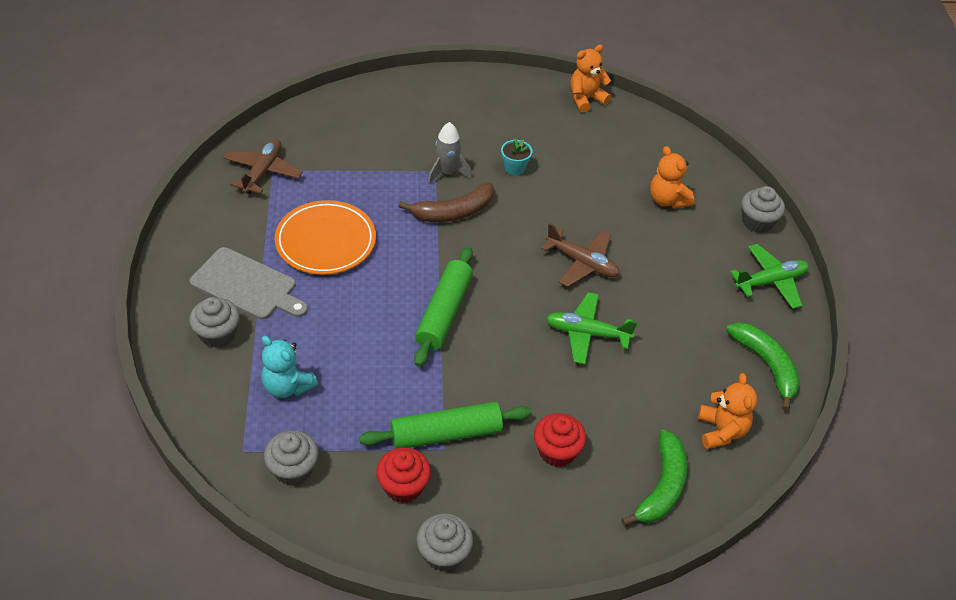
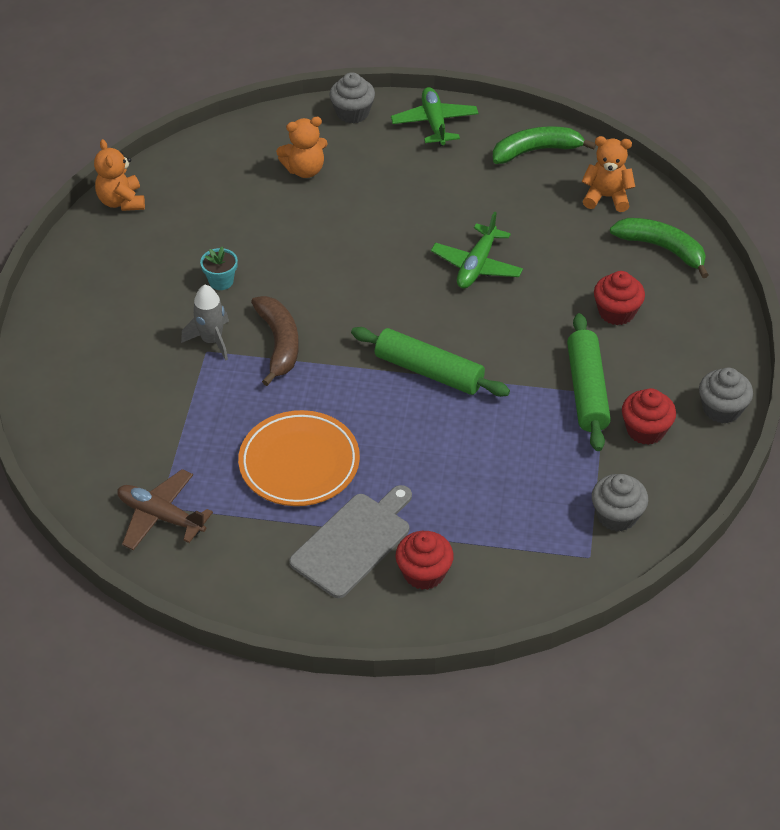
camera: 75 degrees left, 0 degrees up
(218, 334) = (424, 573): grey cupcake -> red cupcake
(287, 386) = (509, 513): turquoise teddy bear -> none
(582, 263) = (380, 252): brown plane -> none

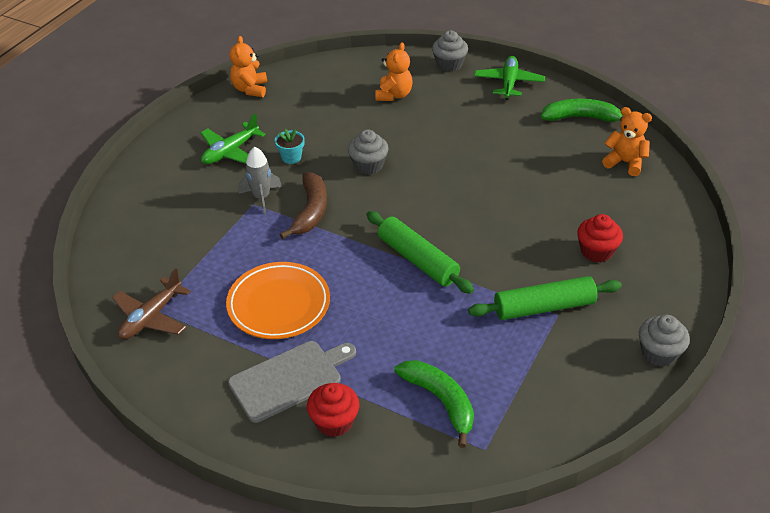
camera: 20 degrees right, 5 degrees down
(161, 516) = (151, 317): brown plane -> brown plane turned 105 degrees counterclockwise
(305, 170) = (394, 95): orange teddy bear -> orange teddy bear turned 75 degrees counterclockwise
(477, 265) = (495, 190): green plane -> green plane (230, 152)
(587, 390) = (544, 307): green rolling pin -> green rolling pin turned 60 degrees clockwise
(617, 515) = (525, 419): grey cupcake -> grey cupcake (368, 165)
(645, 430) = (582, 353): red cupcake -> none
(662, 248) = (657, 211): green banana -> green banana (440, 401)

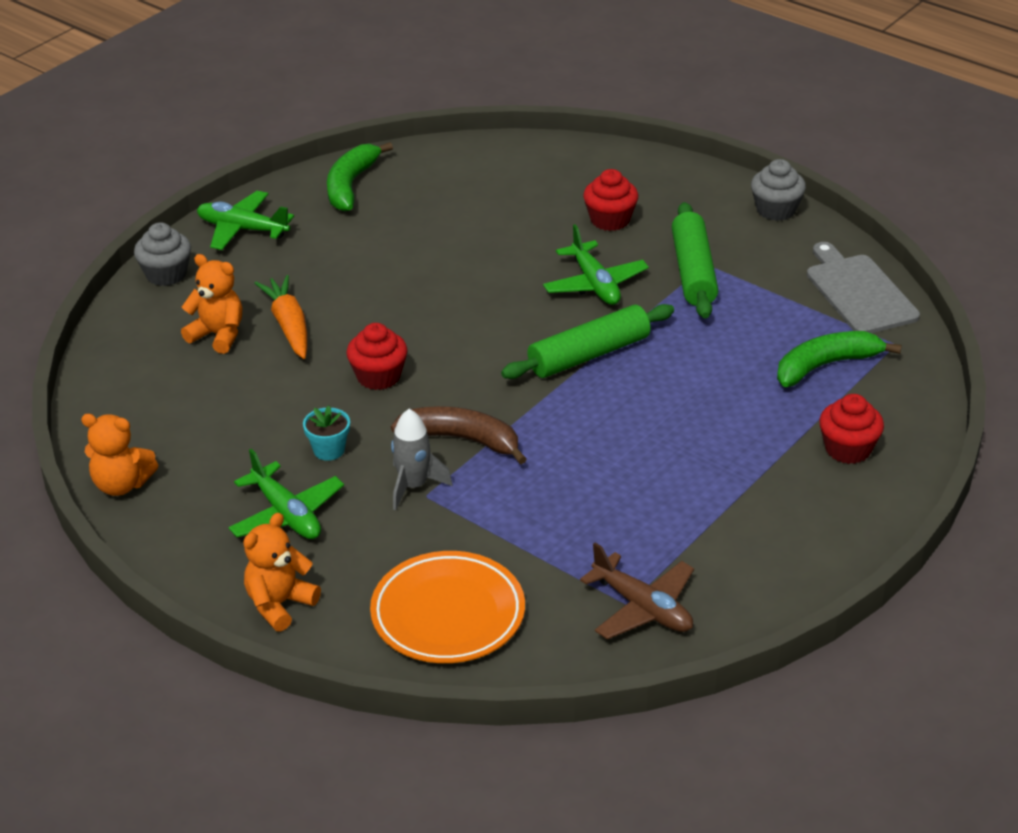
camera: 80 degrees left, 5 degrees down
(279, 304) = (643, 482): orange plate -> orange plate (448, 614)
(289, 379) = (777, 481): grey cutting board -> grey cutting board (859, 292)
(368, 165) = (378, 376): grey cupcake -> red cupcake
(411, 120) = (288, 325): none -> orange carrot
(506, 253) = (595, 284): none -> green plane
(625, 162) = (456, 170): orange teddy bear -> orange teddy bear (279, 604)

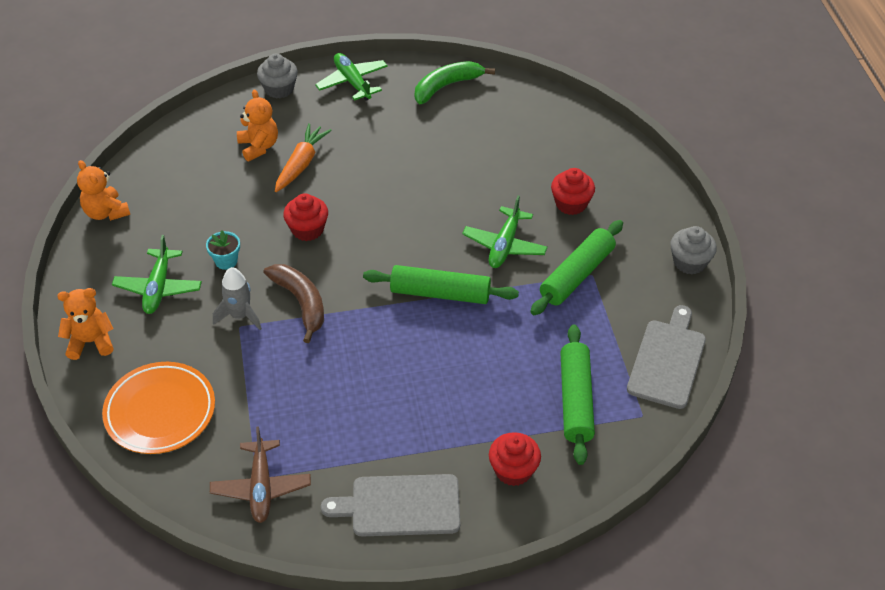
camera: 40 degrees right, 10 degrees up
(790, 538) = (400, 506): none -> grey cutting board
(825, 366) = (575, 400): green banana -> green rolling pin

